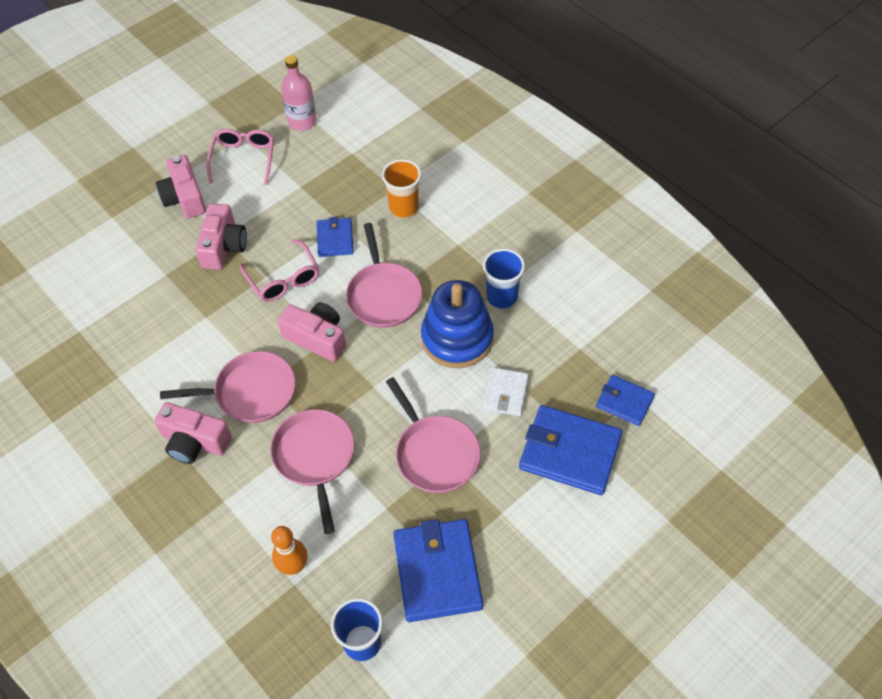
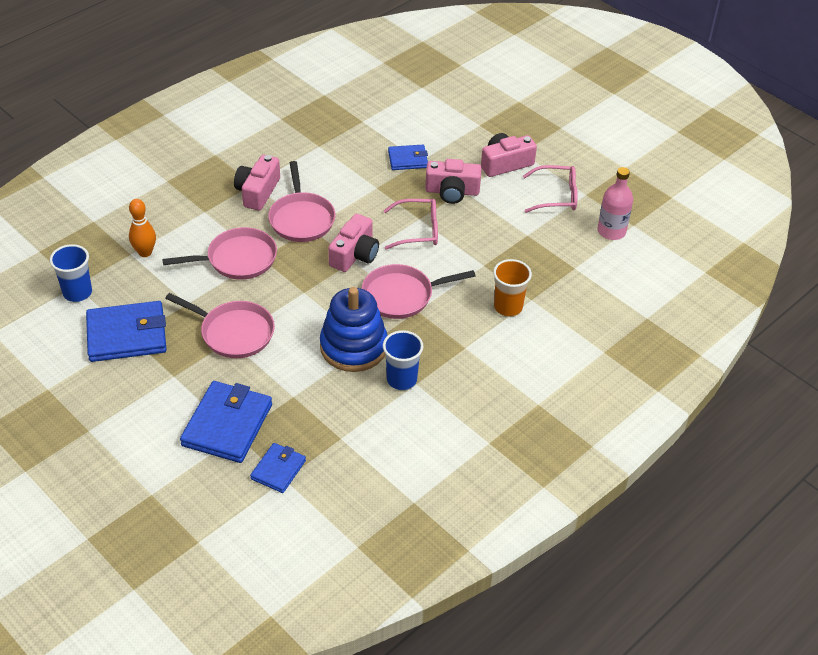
camera: 85 degrees right, 10 degrees down
(283, 279) = (418, 230): pink glasses -> pink glasses turned 150 degrees counterclockwise
(335, 239) = (465, 261): blue wallet -> blue wallet (408, 159)
(435, 454) = (234, 332): pink pan -> pink pan turned 120 degrees counterclockwise
(505, 393) = (292, 380): white wallet -> none

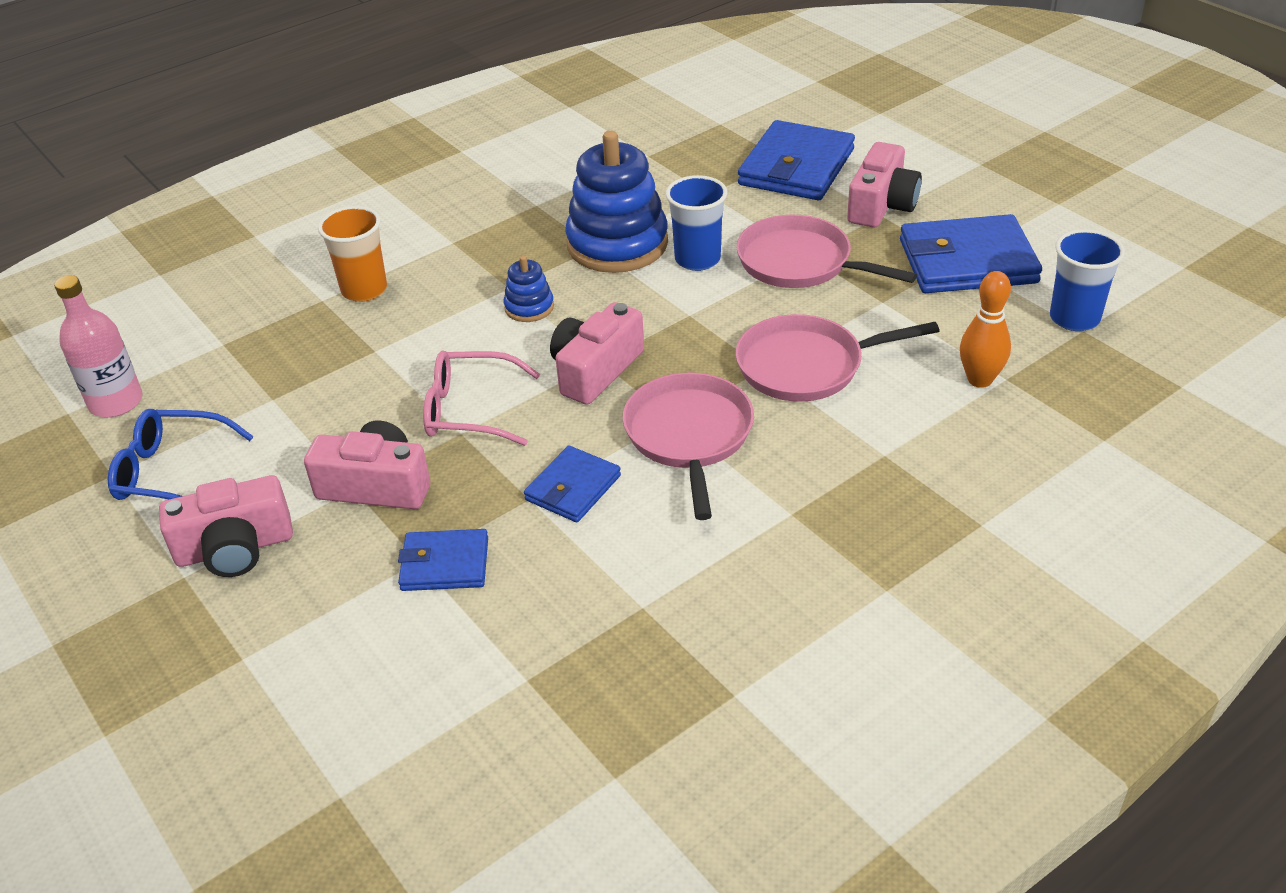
camera: 170 degrees left, 5 degrees down
(257, 192) = (780, 494): pink camera -> pink camera (881, 205)
(278, 470) = (728, 130): blue wallet -> blue wallet (573, 488)
(401, 295) = (529, 307): pink pan -> blue stacking toy
(401, 380) = (555, 208): blue cup -> blue cup (697, 259)
(556, 196) = (172, 472): pink glasses -> blue glasses

